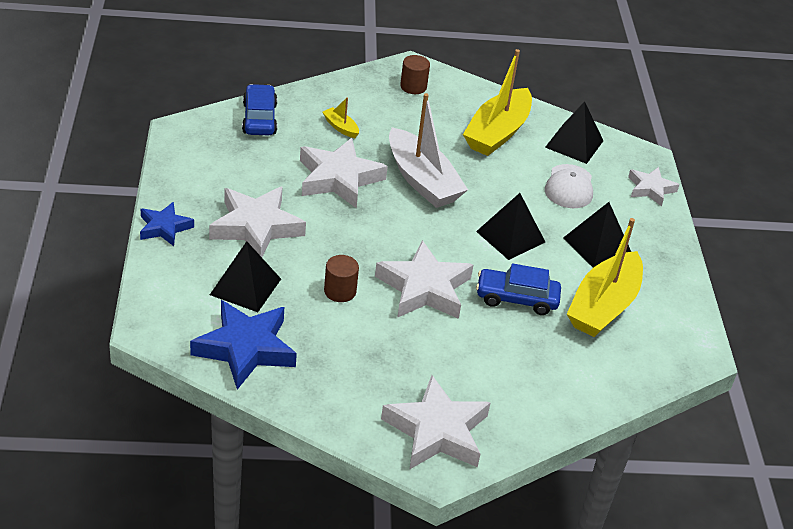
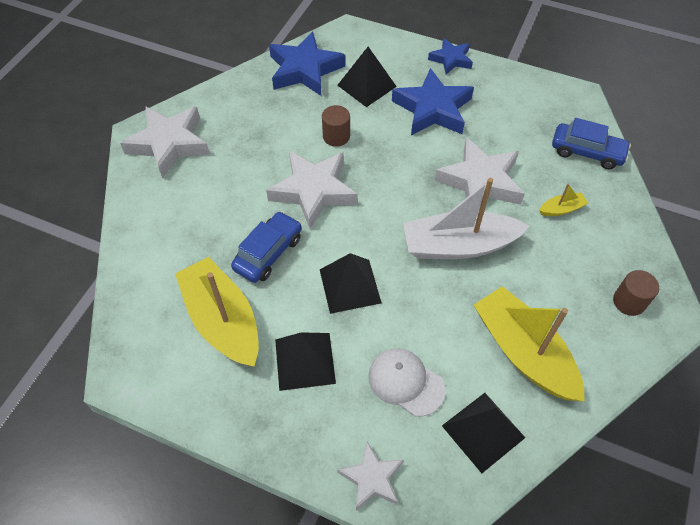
camera: 120 degrees right, 15 degrees up
(256, 227) = (433, 109): white star -> blue star

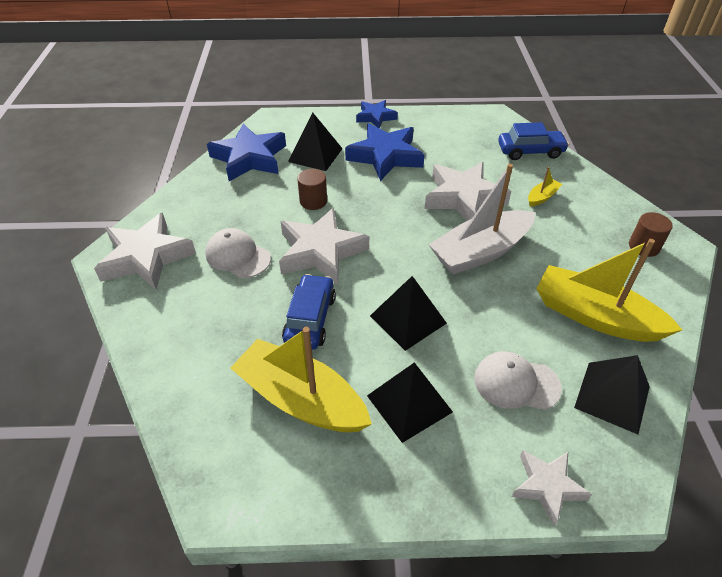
camera: 25 degrees left, 10 degrees down
(242, 170) = (238, 256): none -> white cap

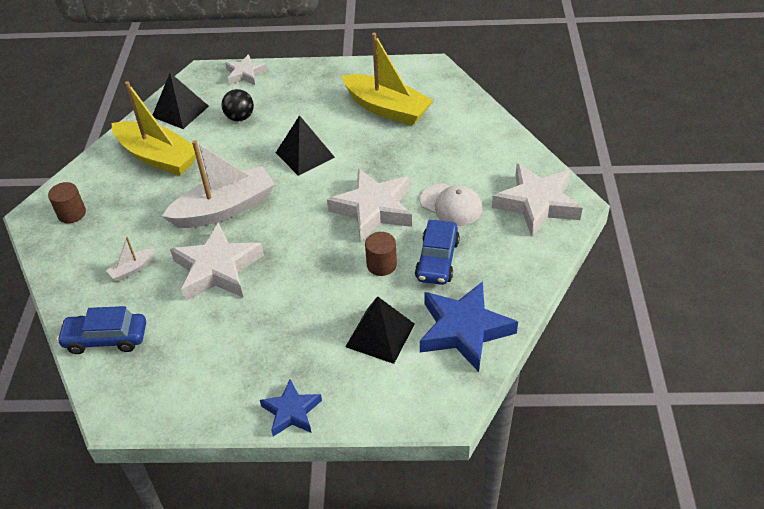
camera: 175 degrees left, 0 degrees up
(310, 319) = (382, 154): blue car -> blue car (437, 260)
(385, 156) = (291, 331): blue star -> none
(409, 403) = (315, 107): black pyramid -> none
(516, 383) = (240, 117): white cap -> black ball
(542, 197) = (132, 269): yellow boat -> white boat

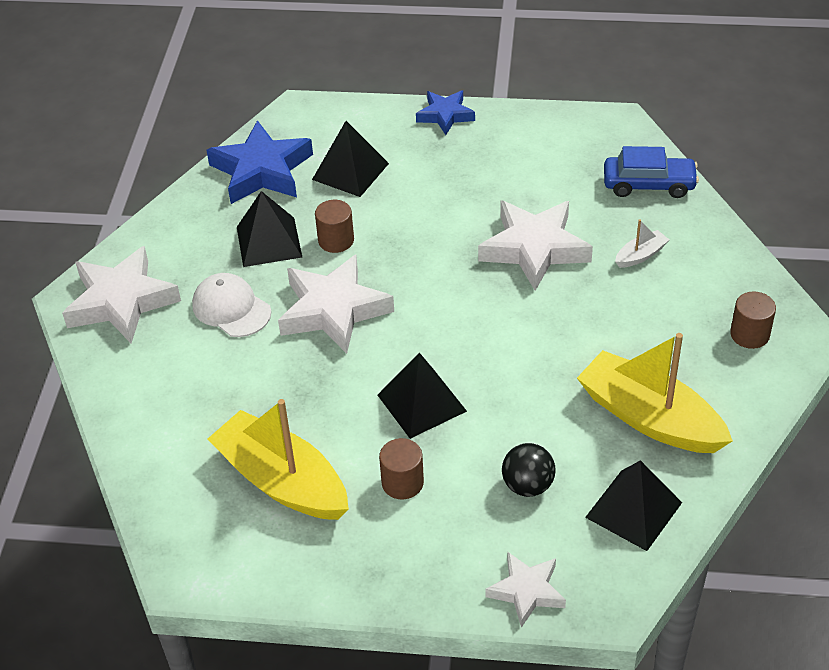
camera: 175 degrees left, 0 degrees up
(224, 209) = (534, 326): white boat -> none
(314, 113) = (402, 483): none -> brown cylinder
(437, 260) = (269, 241): blue car -> black pyramid

